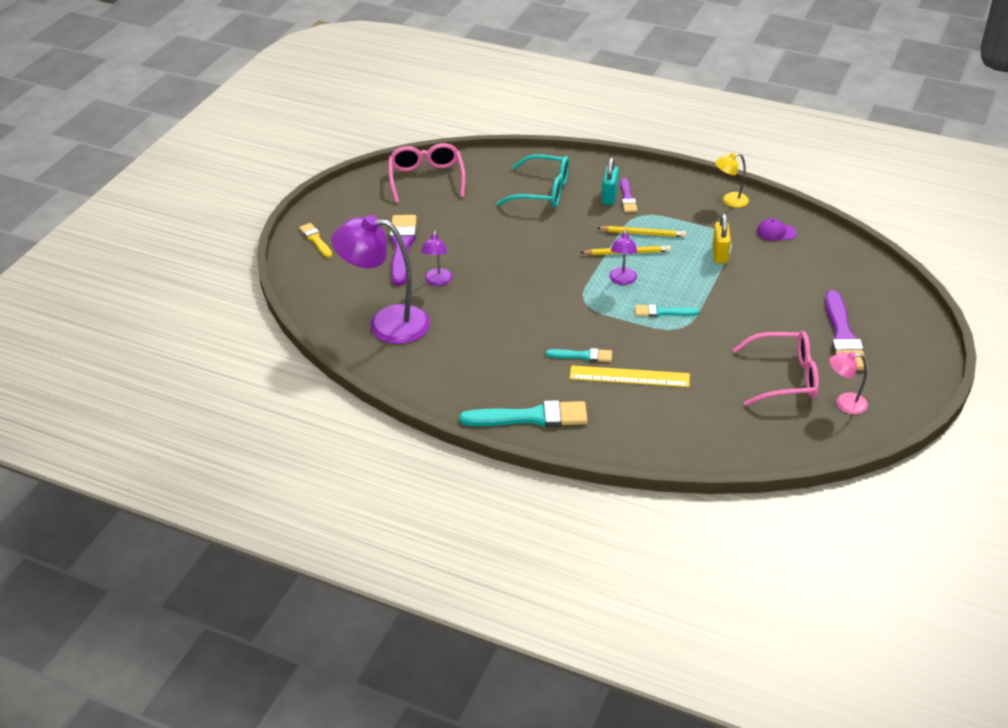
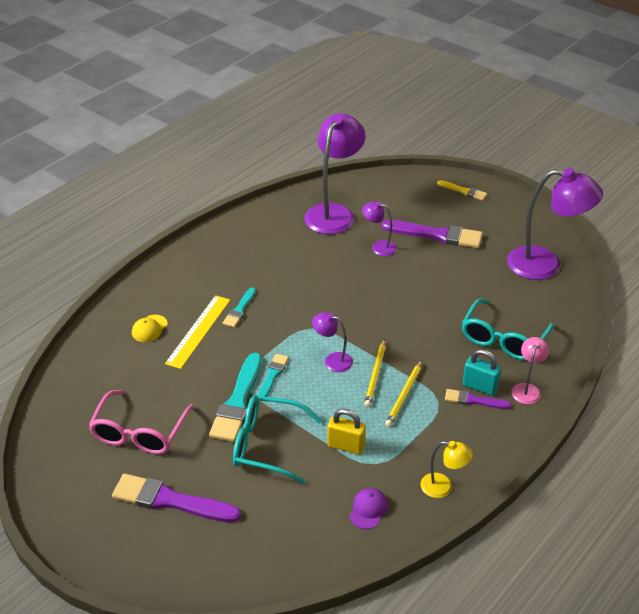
camera: 105 degrees right, 0 degrees up
(316, 240) = (464, 191): yellow brush -> yellow brush turned 45 degrees clockwise
(426, 179) = (545, 265): pink glasses -> purple lamp
(531, 417) = (184, 266): turquoise brush -> turquoise brush (238, 402)
(645, 414) = (149, 329): none -> yellow cap
(730, 201) = (443, 487): yellow lamp -> yellow lamp turned 105 degrees clockwise
(747, 296) = (267, 445): none -> turquoise glasses
(844, 403) = (81, 464): pink lamp -> pink lamp (527, 389)

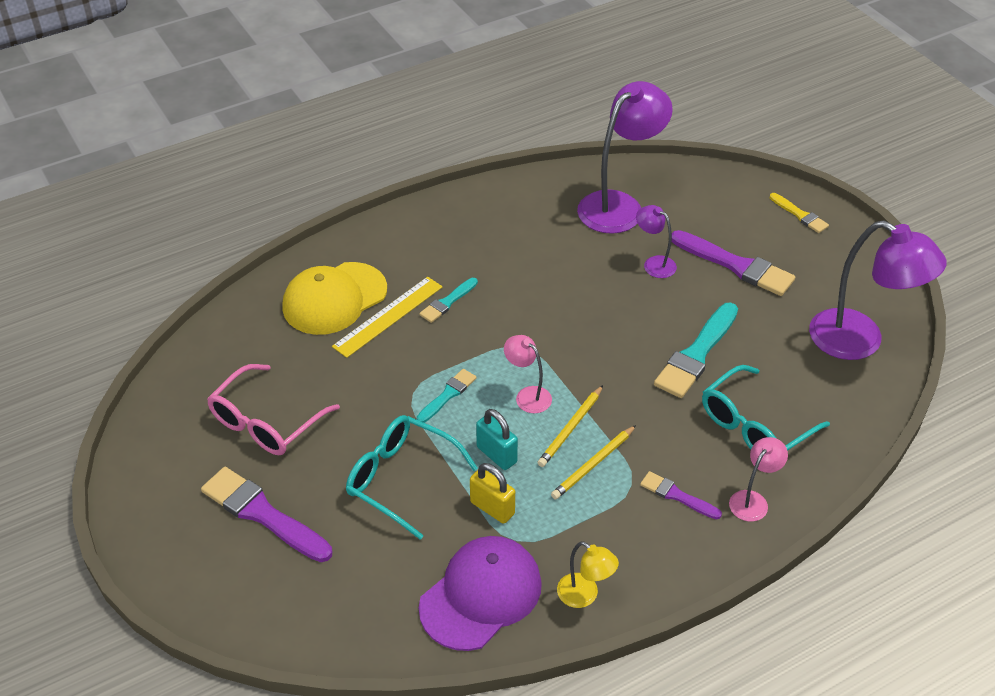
camera: 20 degrees right, 5 degrees up
(149, 329) = (334, 299): yellow cap -> yellow cap, size x2.24
(238, 402) = (392, 417): turquoise brush -> turquoise brush (696, 354)
(332, 360) = (527, 395): purple lamp -> pink lamp
(368, 509) = (481, 595): purple cap -> purple cap, size x2.24
(480, 387) = (693, 480): turquoise padlock -> turquoise padlock (496, 455)

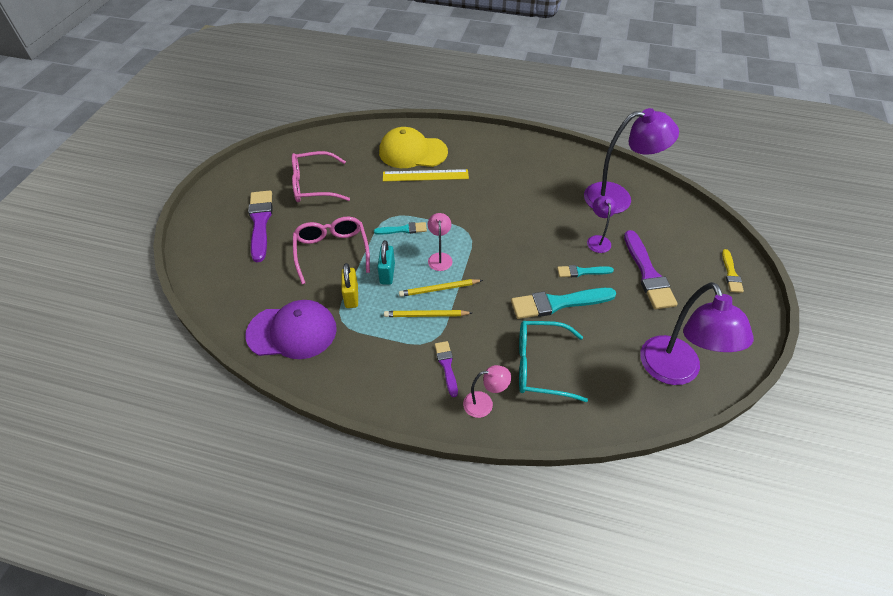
camera: 45 degrees right, 5 degrees up
(401, 479) = (332, 252): turquoise glasses -> pink glasses
(447, 302) = (461, 187): turquoise brush -> turquoise brush (582, 272)
(584, 596) = (335, 374): yellow lamp -> none

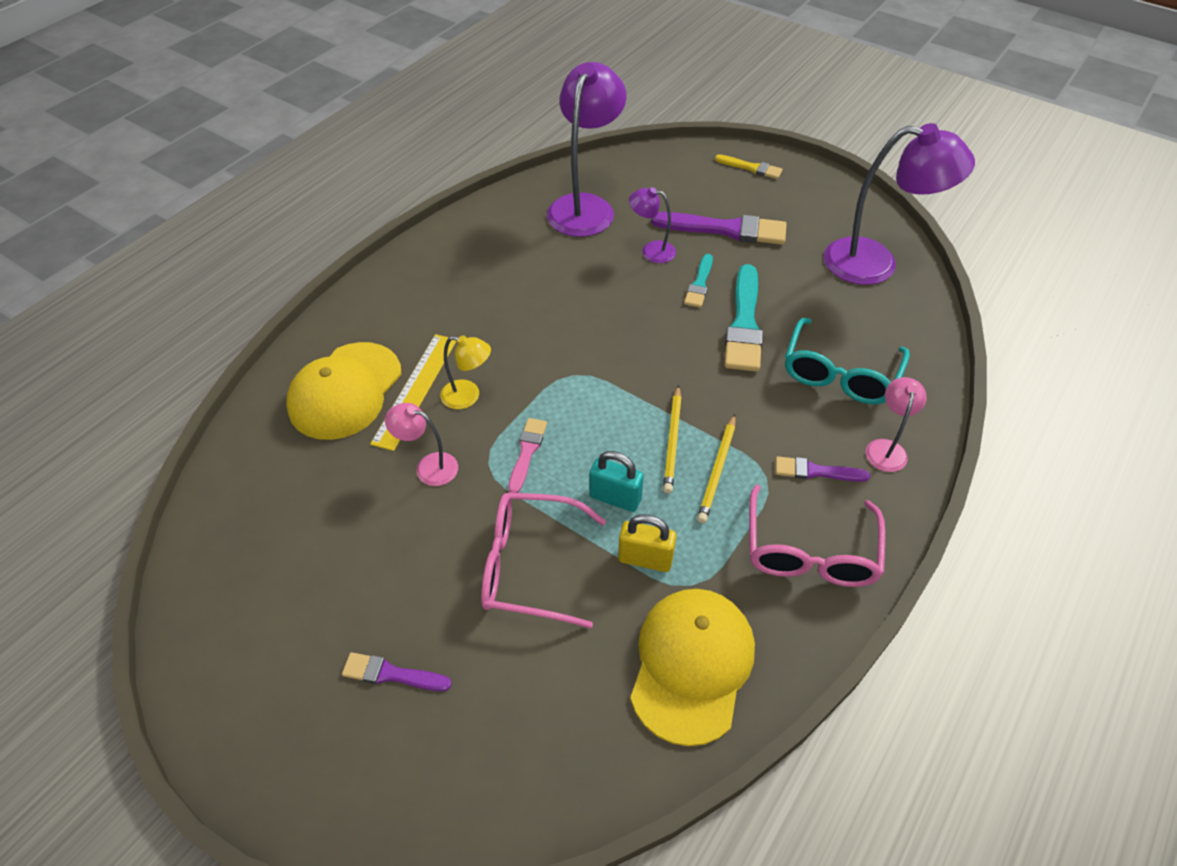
camera: 70 degrees left, 0 degrees up
(260, 222) = (391, 674): purple brush -> purple brush, size x0.55
(292, 332) = (691, 665): purple cap -> yellow cap
(314, 185) = (339, 559): pink glasses -> pink glasses (810, 551)
(403, 229) = (527, 452): turquoise brush -> pink brush
(430, 196) = (468, 396): none -> yellow lamp
(440, 257) = (609, 422): pink lamp -> pink lamp (428, 466)

